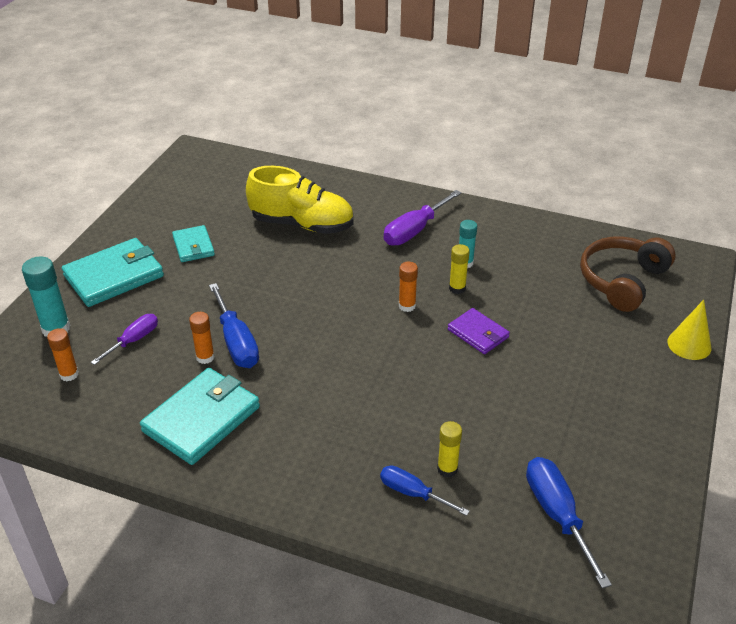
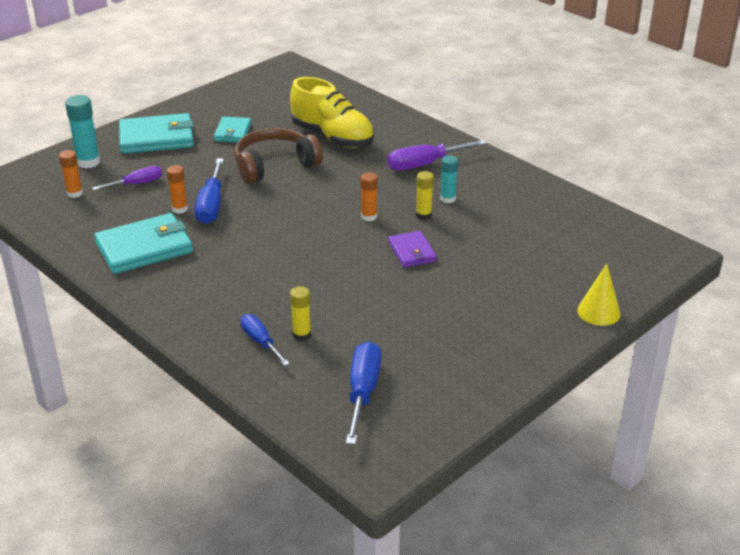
camera: 25 degrees right, 5 degrees down
(622, 281) = (581, 248): brown headphones -> brown headphones (274, 165)

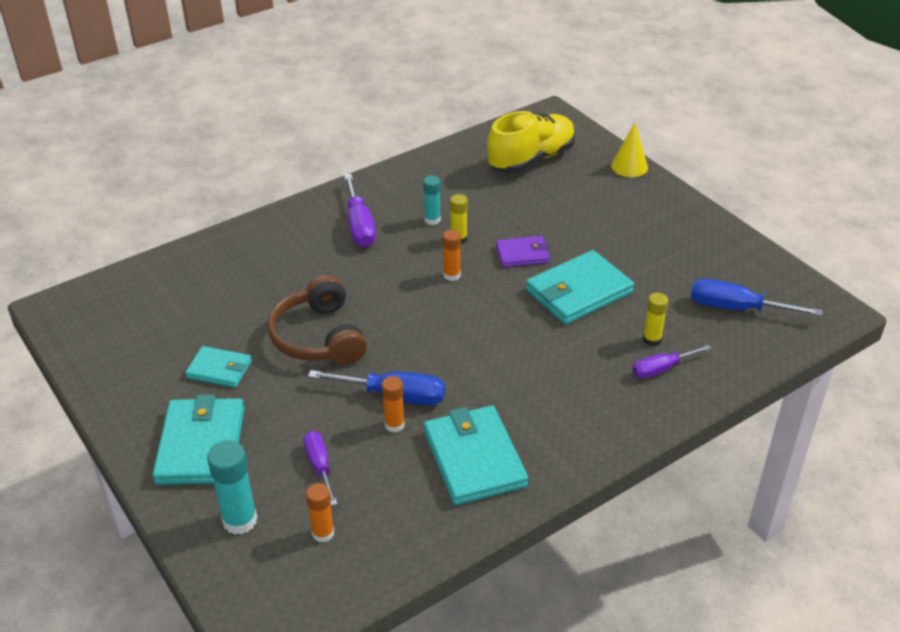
camera: 80 degrees left, 5 degrees up
(260, 342) = (661, 369): blue screwdriver -> purple screwdriver
(332, 137) = (271, 285): yellow shoe -> yellow shoe (531, 159)
(364, 287) = (578, 291): none -> turquoise wallet

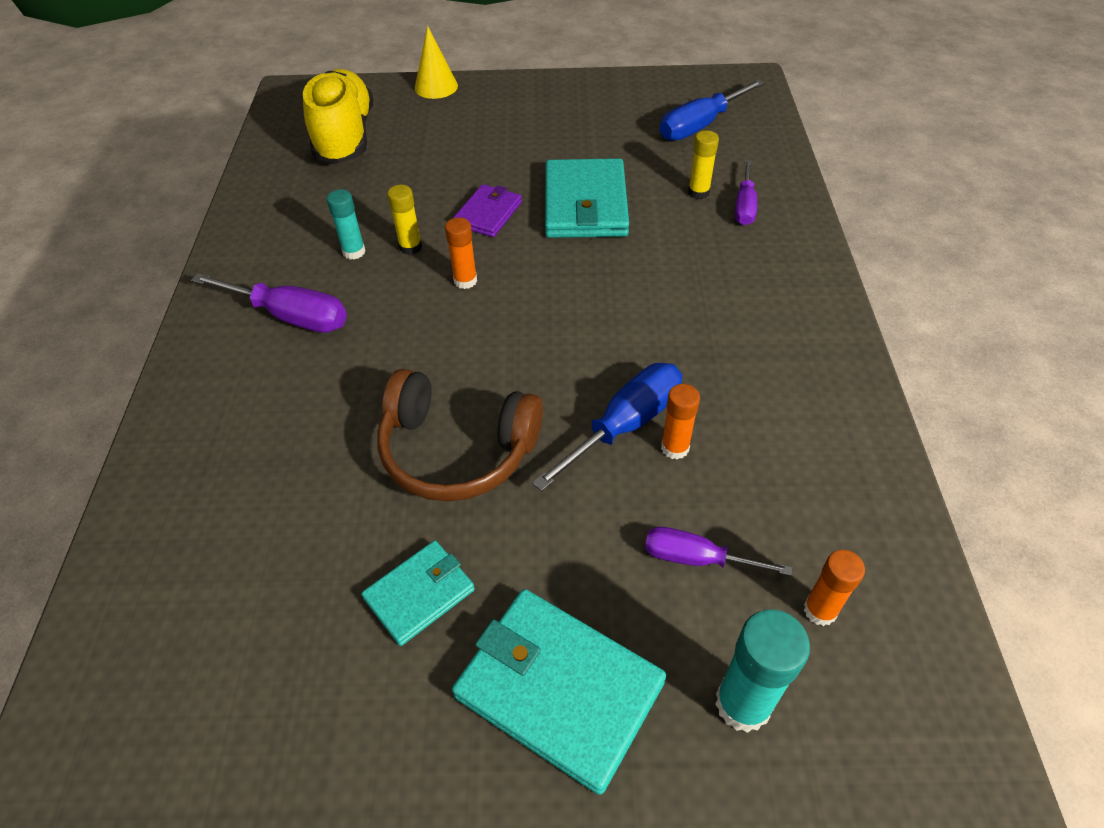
camera: 55 degrees left, 10 degrees up
(474, 458) = (779, 402): turquoise wallet -> none

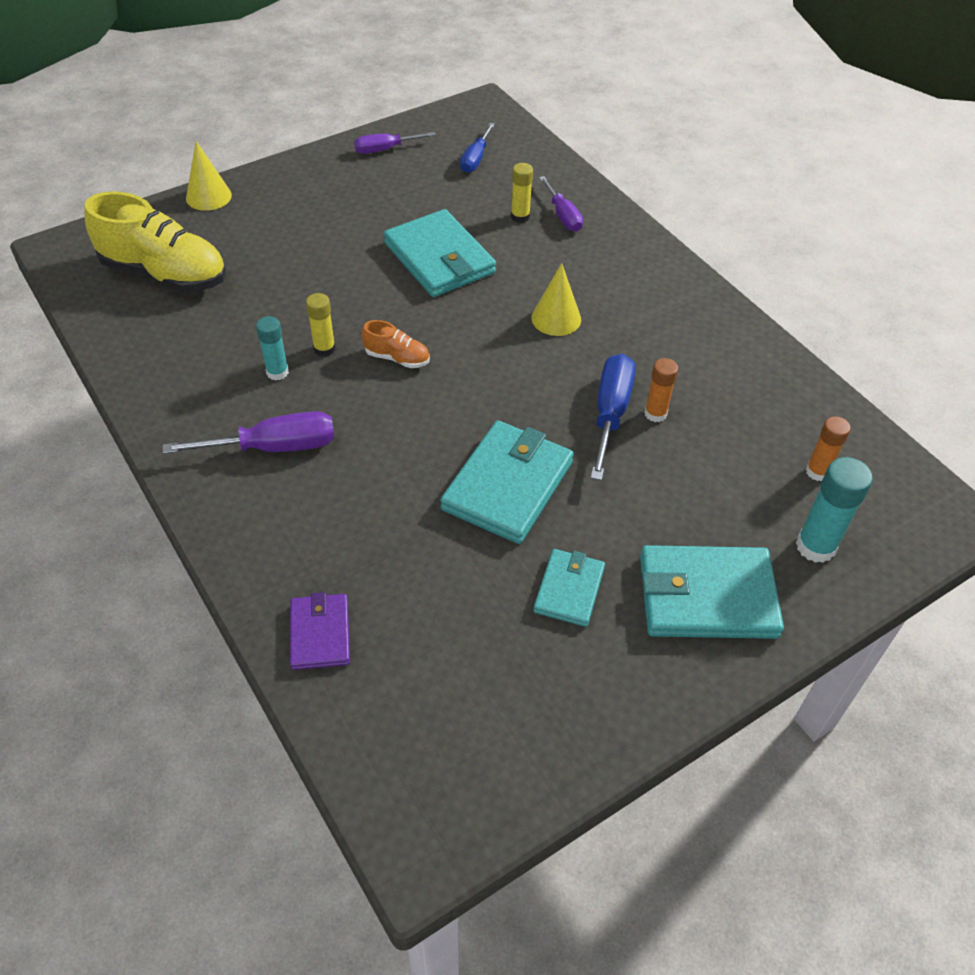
camera: 35 degrees left, 0 degrees up
(345, 137) = (165, 274): yellow shoe -> yellow shoe turned 150 degrees clockwise
(457, 450) = (508, 485): brown headphones -> turquoise wallet
(465, 281) = (397, 358): orange glue stick -> orange shoe
(488, 214) = (365, 296): purple wallet -> purple wallet (320, 633)
(651, 303) = (556, 318): none -> yellow cone
(696, 558) = (725, 477): purple screwdriver -> purple screwdriver (385, 149)
(700, 126) = (475, 159): blue screwdriver -> blue screwdriver, size x0.65

